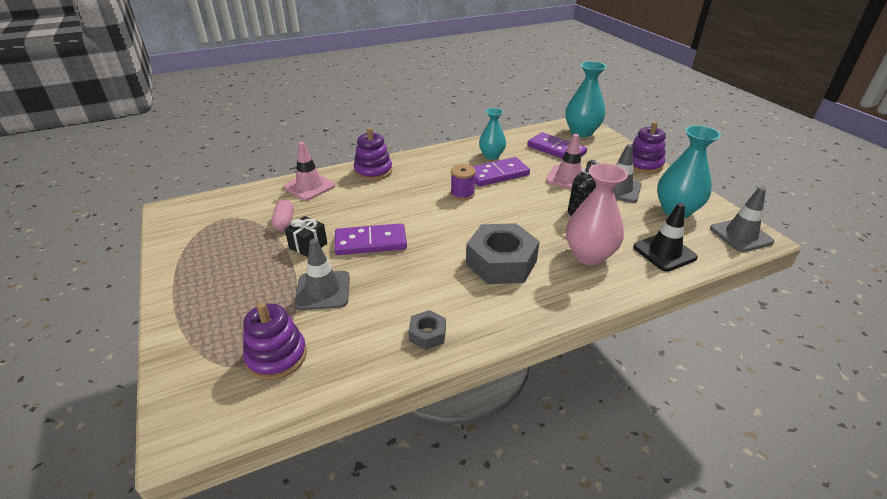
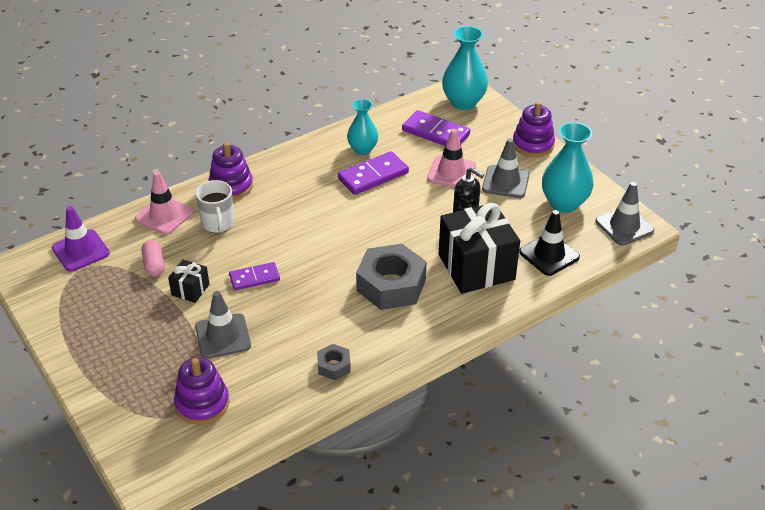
camera: 10 degrees left, 5 degrees up
(227, 205) = (81, 251): none -> purple traffic cone
(352, 197) = (218, 224): none -> white mug
(370, 242) = (254, 278): purple domino -> purple domino, size x0.65
(462, 194) = (338, 207): purple spool -> none
(589, 255) = (476, 267): pink vase -> black gift

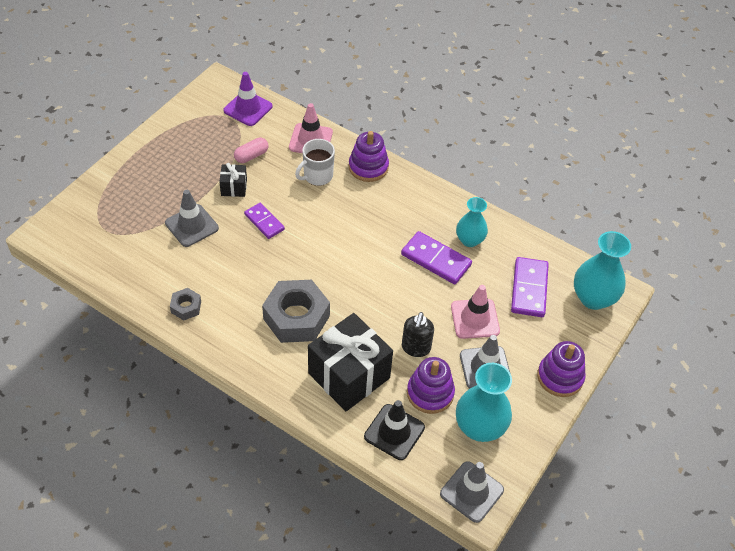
camera: 65 degrees right, 10 degrees up
(202, 403) = (119, 238): purple stacking toy -> purple stacking toy (430, 393)

